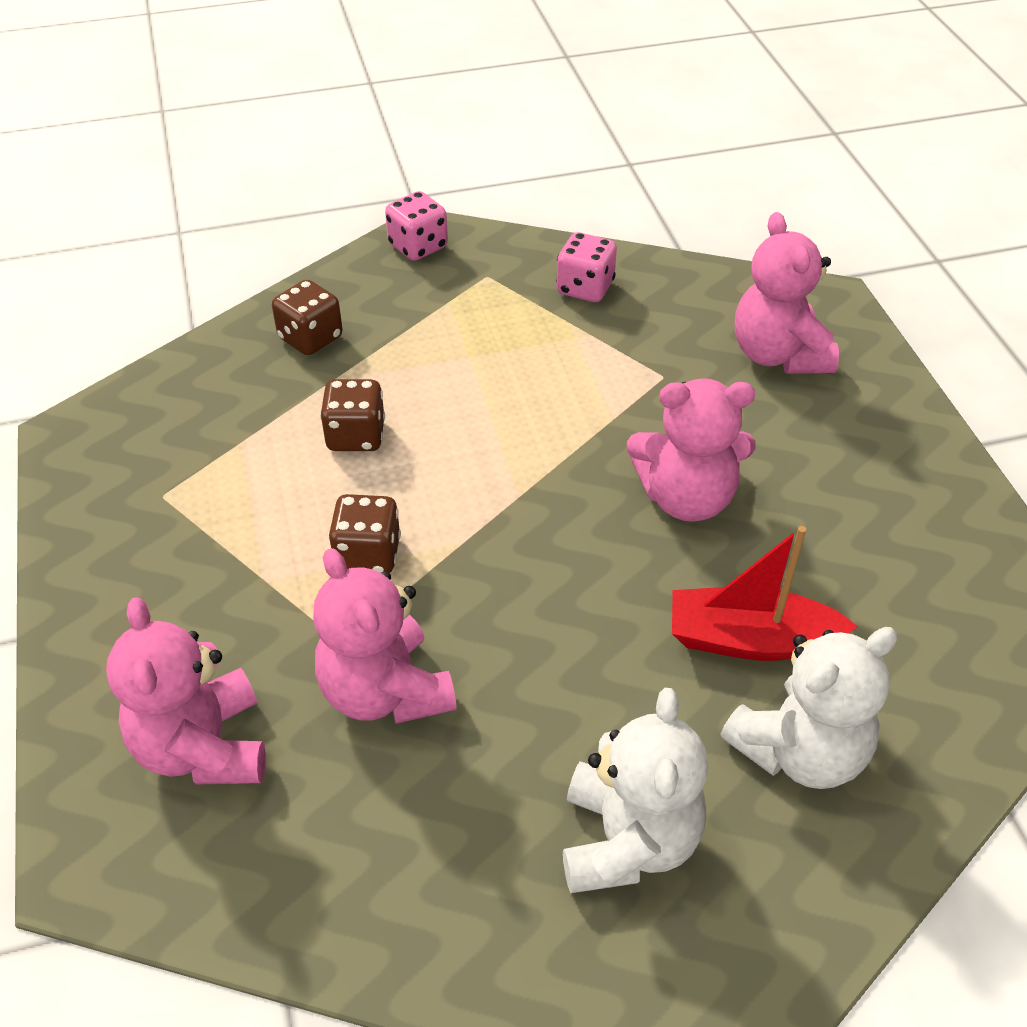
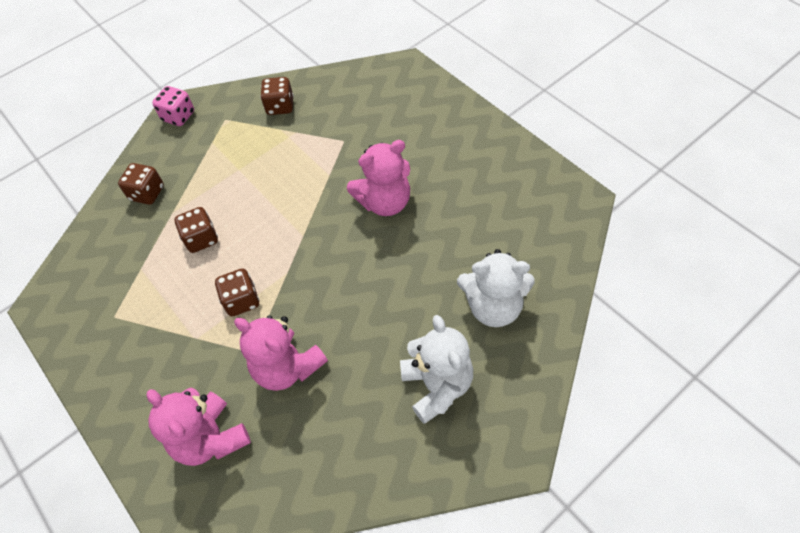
camera: 20 degrees left, 10 degrees up
(585, 288) = (280, 106): pink dice -> brown dice
(750, 639) = (447, 262): red boat -> none
(778, 355) = (394, 106): pink teddy bear -> none
(800, 751) = (494, 306): white teddy bear -> white teddy bear turned 60 degrees clockwise

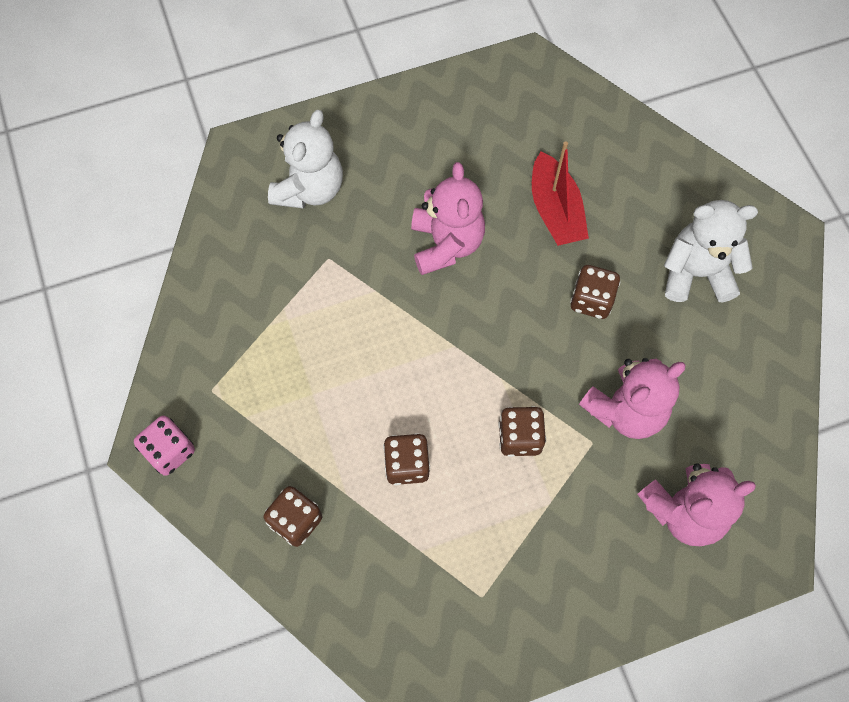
camera: 75 degrees left, 10 degrees up
(280, 106) = (226, 315): brown dice -> brown dice (591, 300)
(448, 262) = (555, 210): none -> red boat
(494, 306) = (626, 190): white teddy bear -> white teddy bear (310, 189)

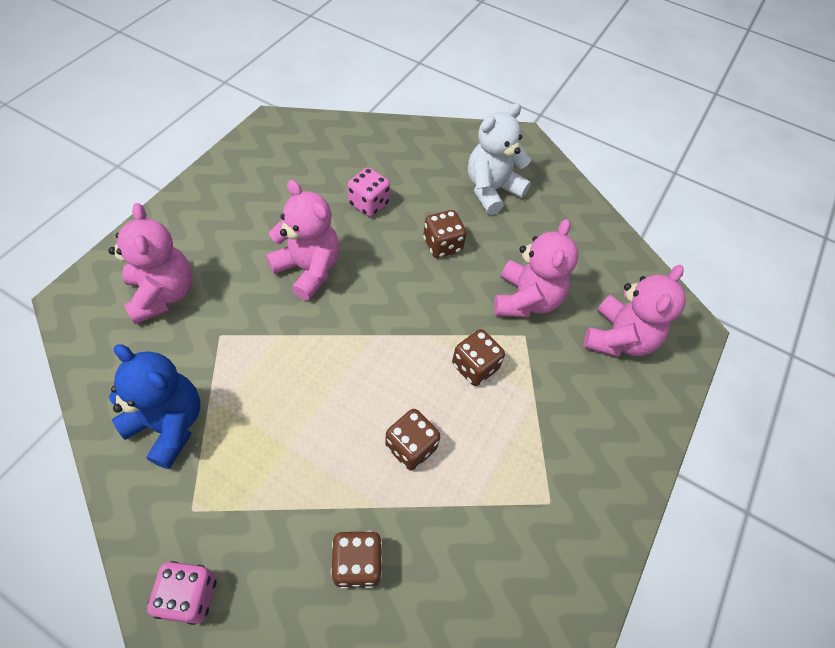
camera: 45 degrees left, 10 degrees down
(239, 310) = (169, 425): none -> blue teddy bear
(310, 189) = (163, 294): white teddy bear -> pink teddy bear
(555, 210) = (369, 204): red boat -> pink dice

